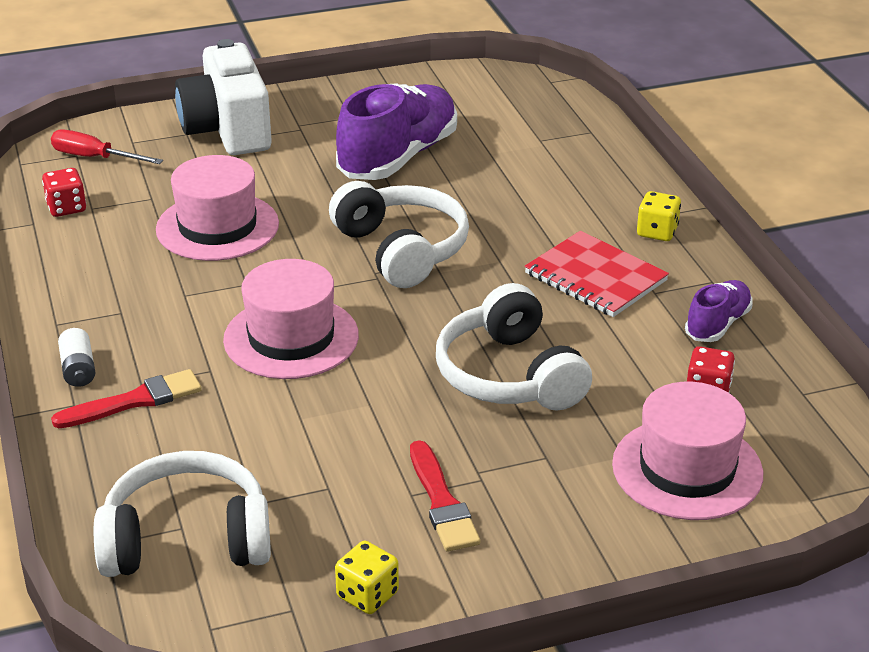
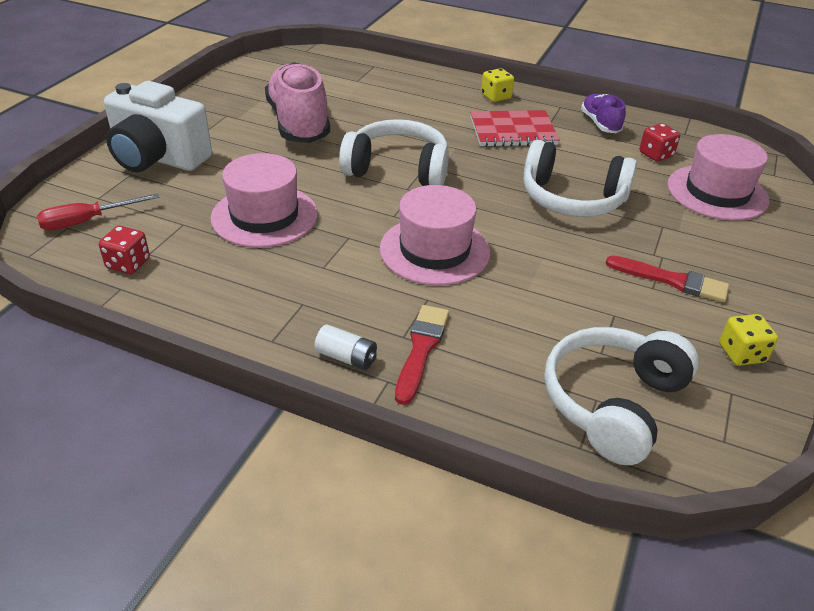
camera: 50 degrees left, 5 degrees up
(398, 157) = (299, 123): purple shoe -> pink shoe

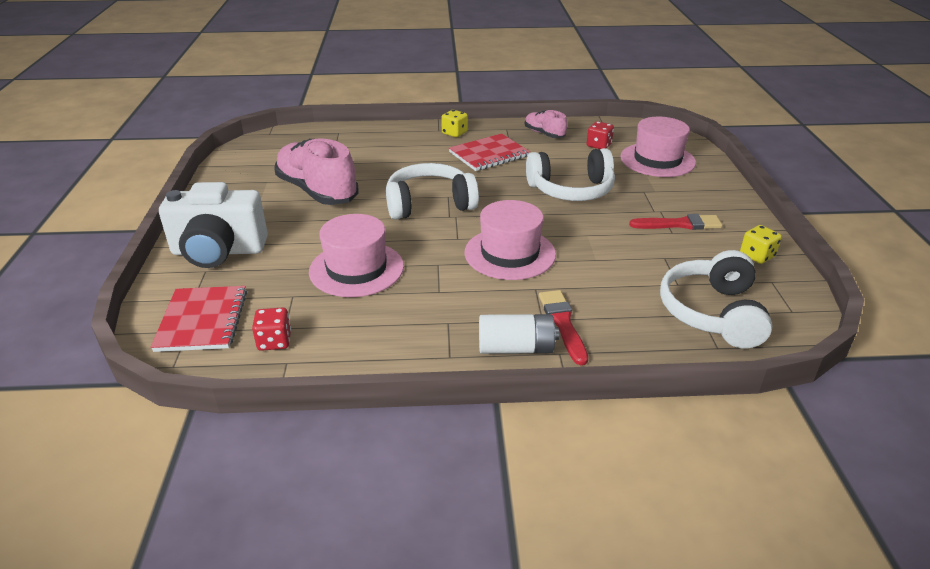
camera: 25 degrees left, 5 degrees down
(87, 221) = (202, 320): red screwdriver -> red notebook
(346, 357) = (516, 348): white battery -> white battery, size x1.56
(600, 123) = (544, 134): purple shoe -> pink shoe

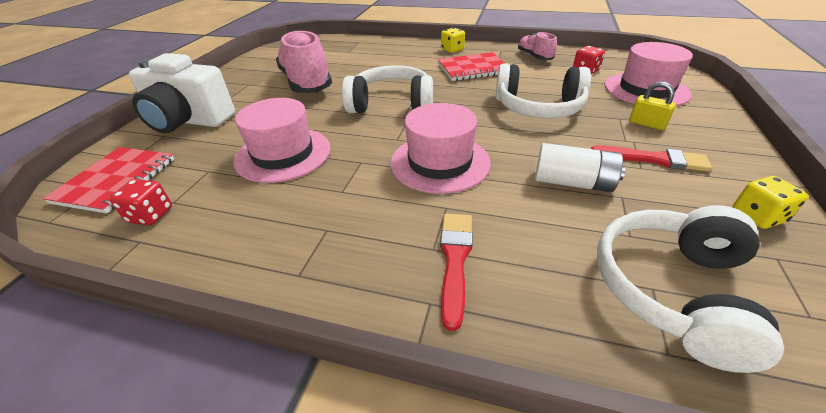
camera: 20 degrees right, 5 degrees up
(516, 348) = (380, 282): white battery -> white battery (572, 182)
(666, 194) = (646, 124): none -> yellow padlock

